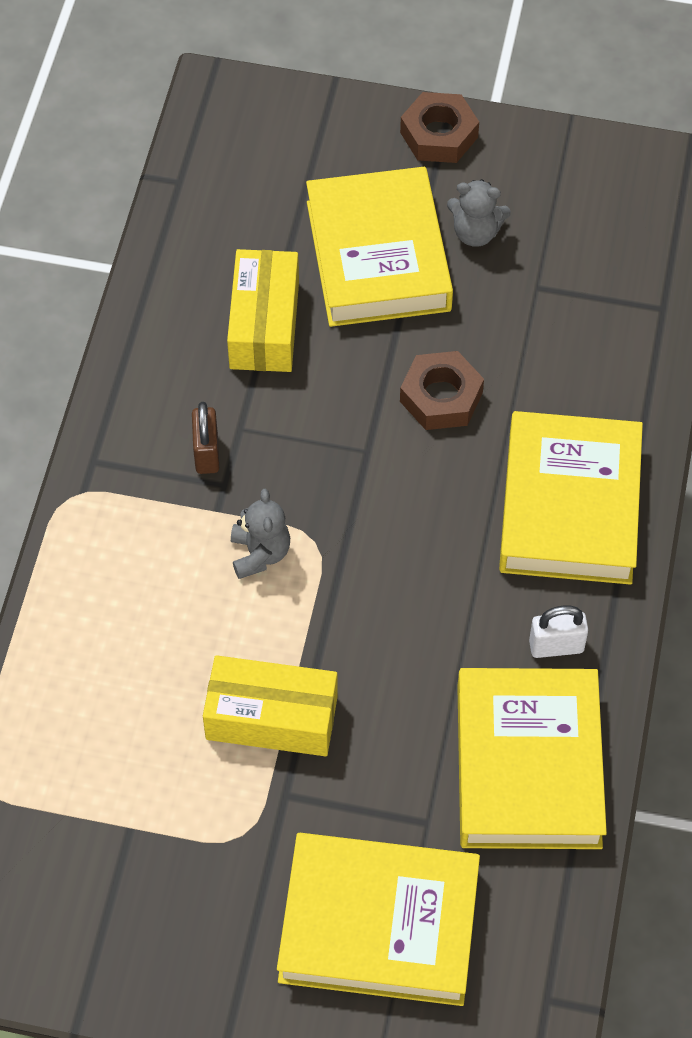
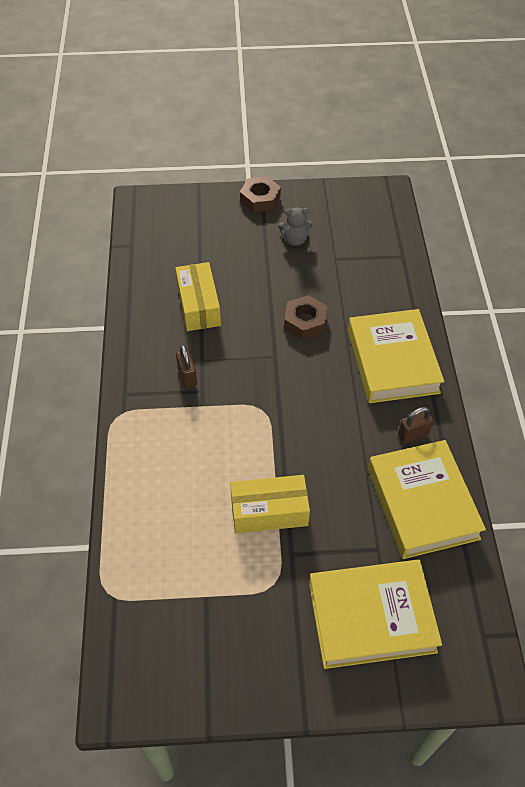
camera: 15 degrees left, 5 degrees down
(260, 554) = (234, 423): grey teddy bear -> none
(378, 256) = (248, 260): yellow book -> none
(556, 646) = (413, 435): white padlock -> brown padlock

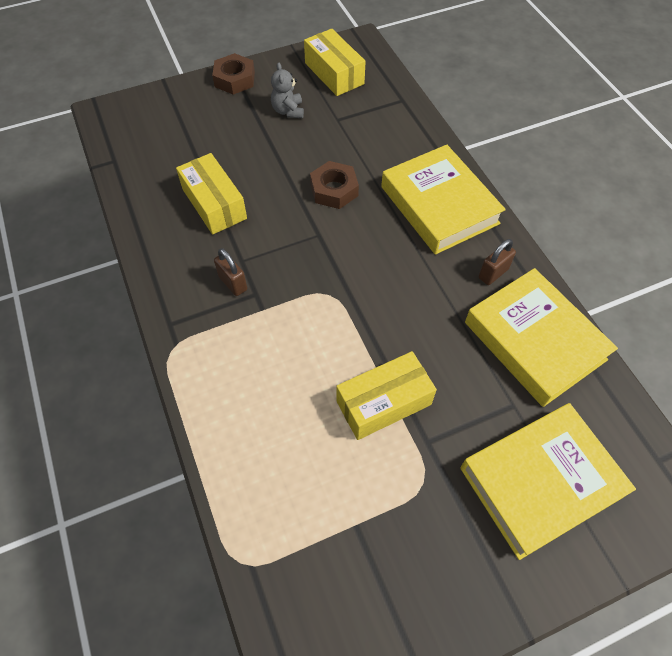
camera: 20 degrees left, 5 degrees up
(295, 240) = (288, 111): grey teddy bear -> grey teddy bear turned 105 degrees clockwise
(351, 215) = (334, 73): none -> yellow box

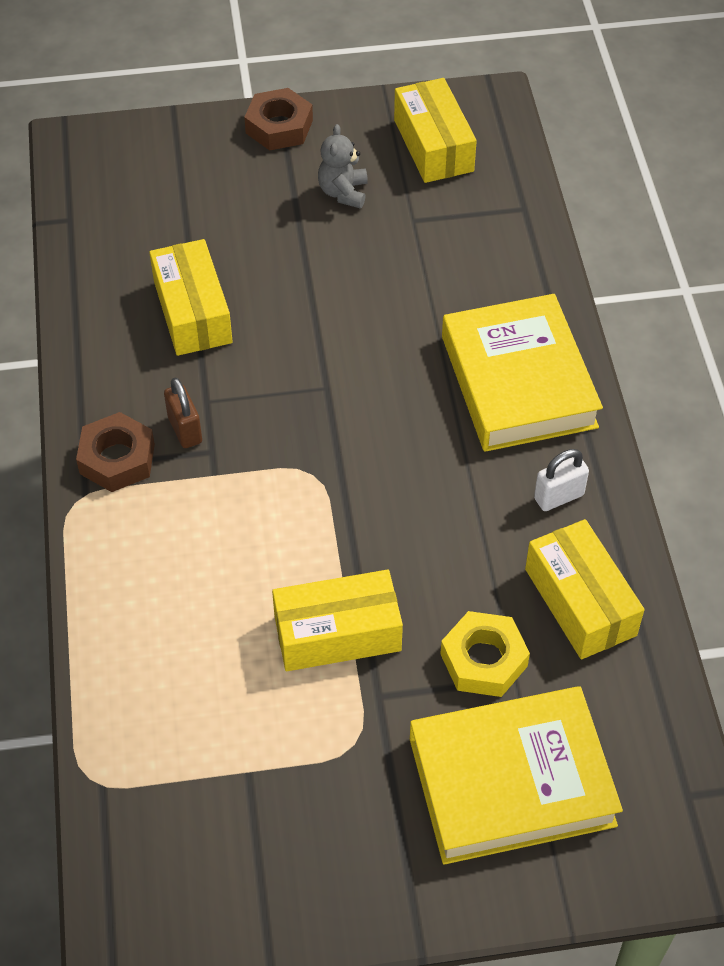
camera: 15 degrees right, 5 degrees down
(334, 190) = (371, 327): brown nut -> brown nut (117, 459)
(488, 397) = (483, 660): none -> yellow nut
(493, 273) = (558, 497): brown padlock -> white padlock
(534, 341) = (580, 602): yellow book -> yellow box

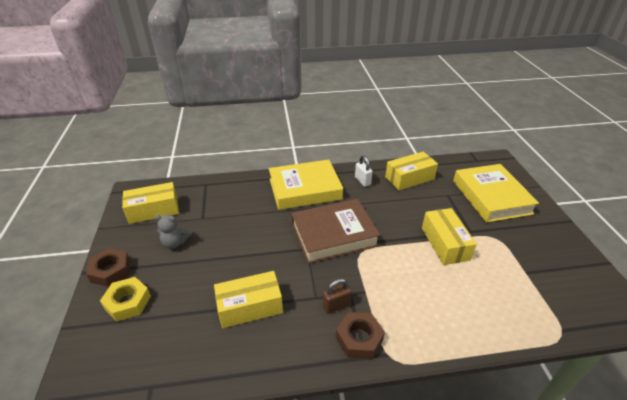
camera: 90 degrees left, 15 degrees down
(365, 432) = (334, 235): none -> brown book
(483, 660) = (443, 202): yellow nut -> yellow nut (128, 302)

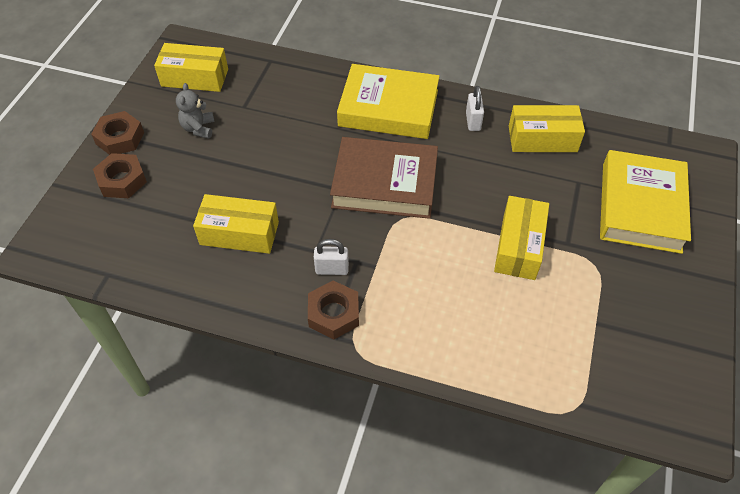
camera: 25 degrees right, 15 degrees up
(128, 302) = (122, 180): yellow nut -> brown nut
(175, 243) = (198, 128): grey teddy bear -> grey teddy bear turned 60 degrees clockwise
(336, 306) = (332, 269): brown padlock -> white padlock

